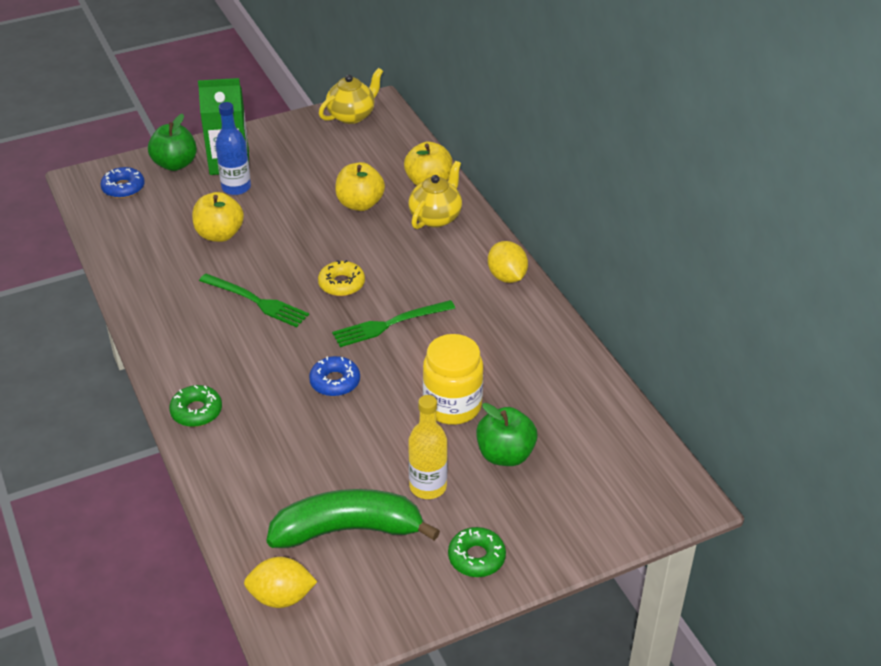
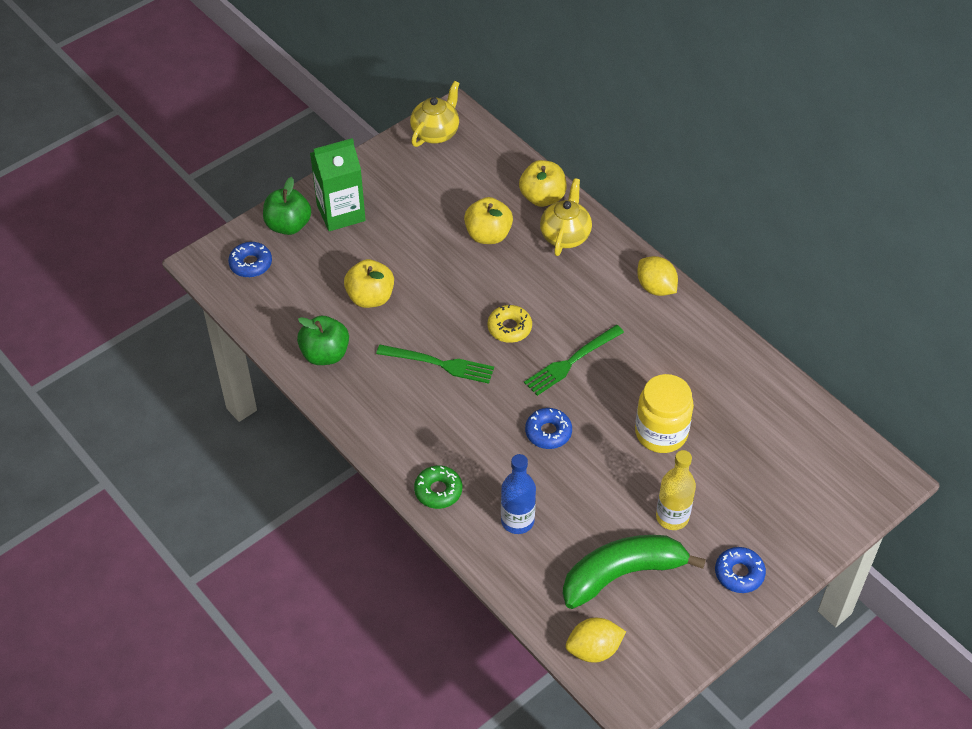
camera: 15 degrees left, 10 degrees up
(236, 187) = (361, 240): blue bottle -> blue bottle (517, 521)
(476, 557) = (739, 573): green donut -> blue donut
(505, 454) = (725, 471): green apple -> green apple (325, 354)

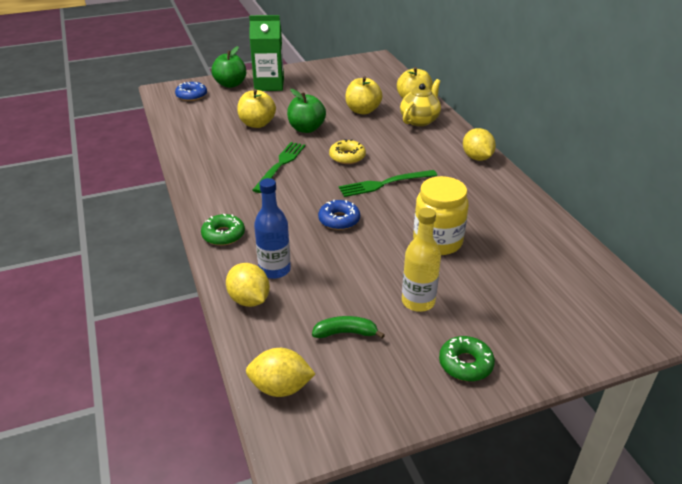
camera: 20 degrees right, 15 degrees down
(325, 354) = (202, 144): green apple -> green apple (306, 129)
(435, 133) = (358, 63): yellow teapot -> none
(440, 364) = (280, 165): green fork -> green fork turned 105 degrees counterclockwise
(513, 565) = (249, 300): none -> yellow lemon
(622, 574) = (345, 333): green banana -> green banana, size x0.46
(739, 573) = (465, 364): blue donut -> green donut

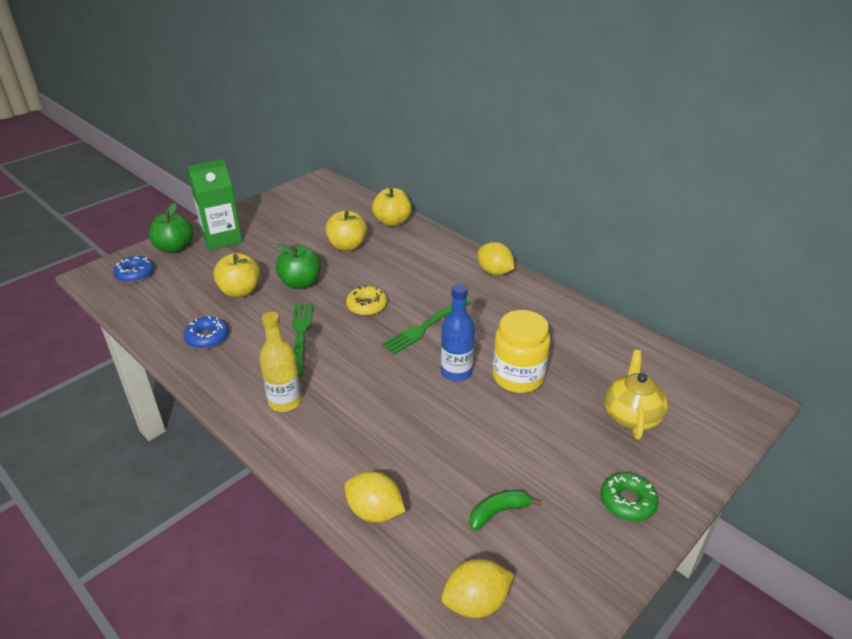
camera: 25 degrees left, 0 degrees up
(223, 235) = (293, 442): green donut -> none
(274, 270) = (378, 465): blue bottle -> blue bottle (456, 372)
(339, 220) = (407, 383): blue donut -> blue donut (207, 338)
(418, 301) = (543, 450): yellow bottle -> yellow bottle (285, 402)
(419, 120) = (413, 243): yellow teapot -> yellow teapot (631, 416)

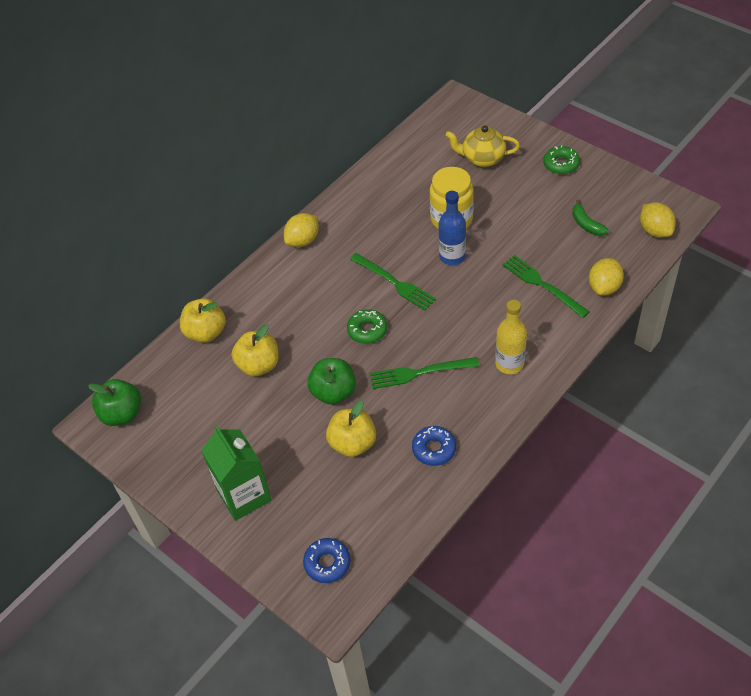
camera: 90 degrees left, 15 degrees up
(175, 248) = (268, 541): green apple -> green apple (122, 414)
(367, 306) = (367, 330): yellow donut -> green donut
(395, 446) = (542, 285): none -> green fork

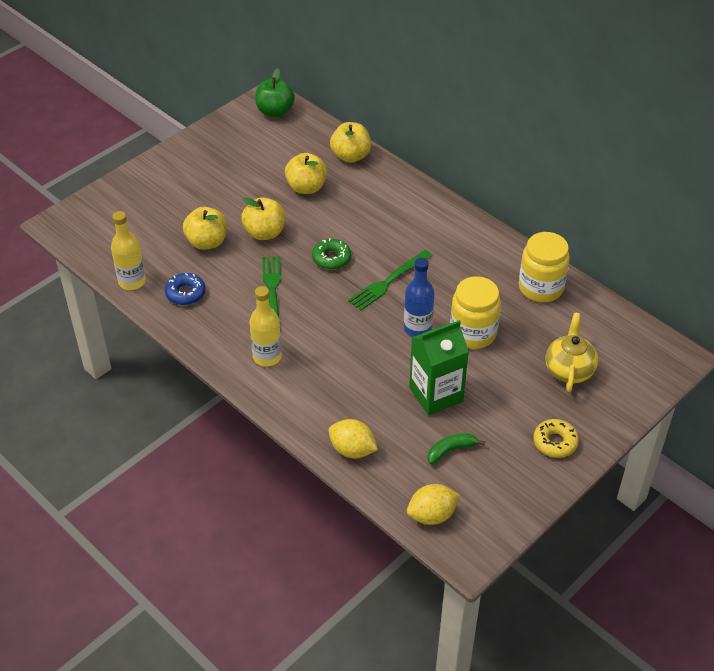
camera: 90 degrees right, 5 degrees down
(244, 495) = (176, 178): green carton -> green carton (436, 394)
(303, 240) = (455, 219): yellow lemon -> none
(327, 563) = (99, 222): blue donut -> none
(333, 392) = (264, 233): green apple -> yellow apple
(389, 179) = (540, 288): none -> yellow jar
(423, 505) = (132, 282): none -> yellow bottle
(542, 285) = (365, 397): green fork -> none
(561, 164) = (555, 442): green donut -> yellow donut

